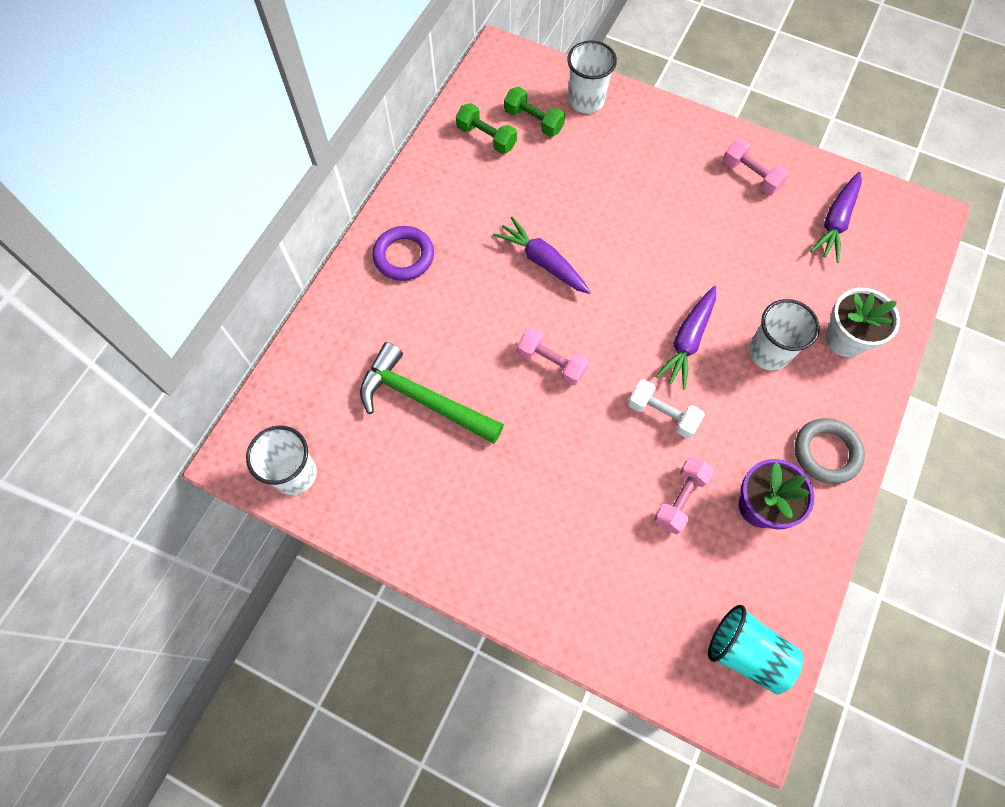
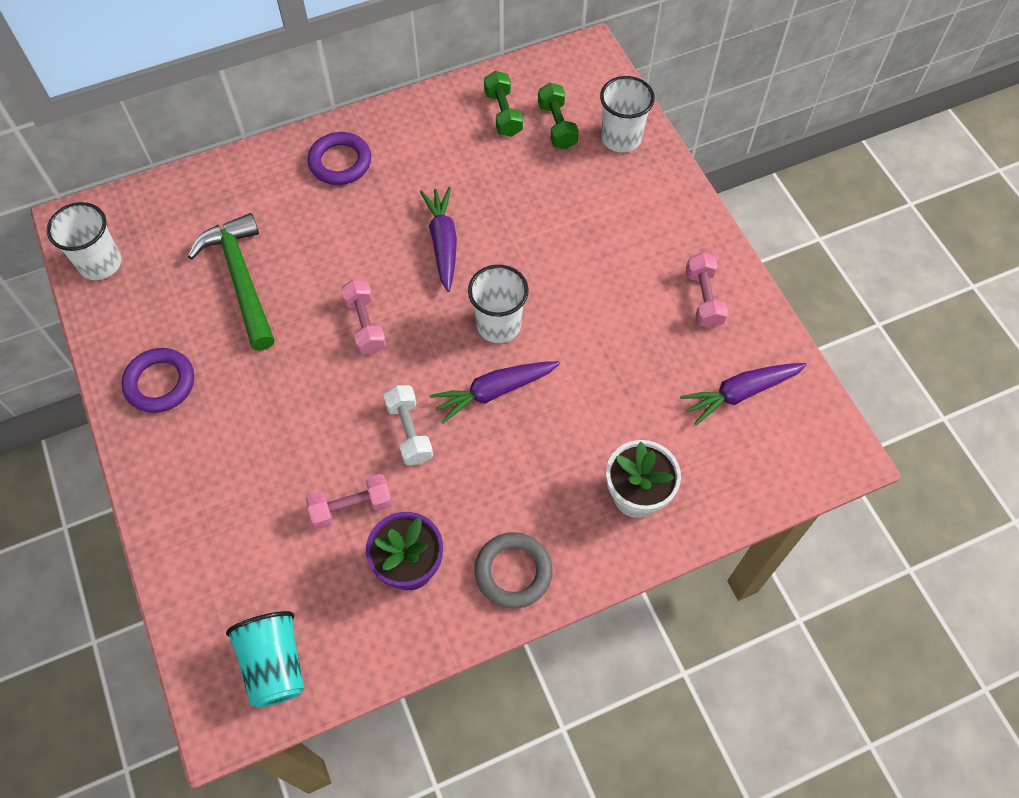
camera: 40 degrees right, 5 degrees down
(446, 526) = (160, 383): none -> purple ring
(769, 352) = (554, 454): white cup -> white cup (498, 325)

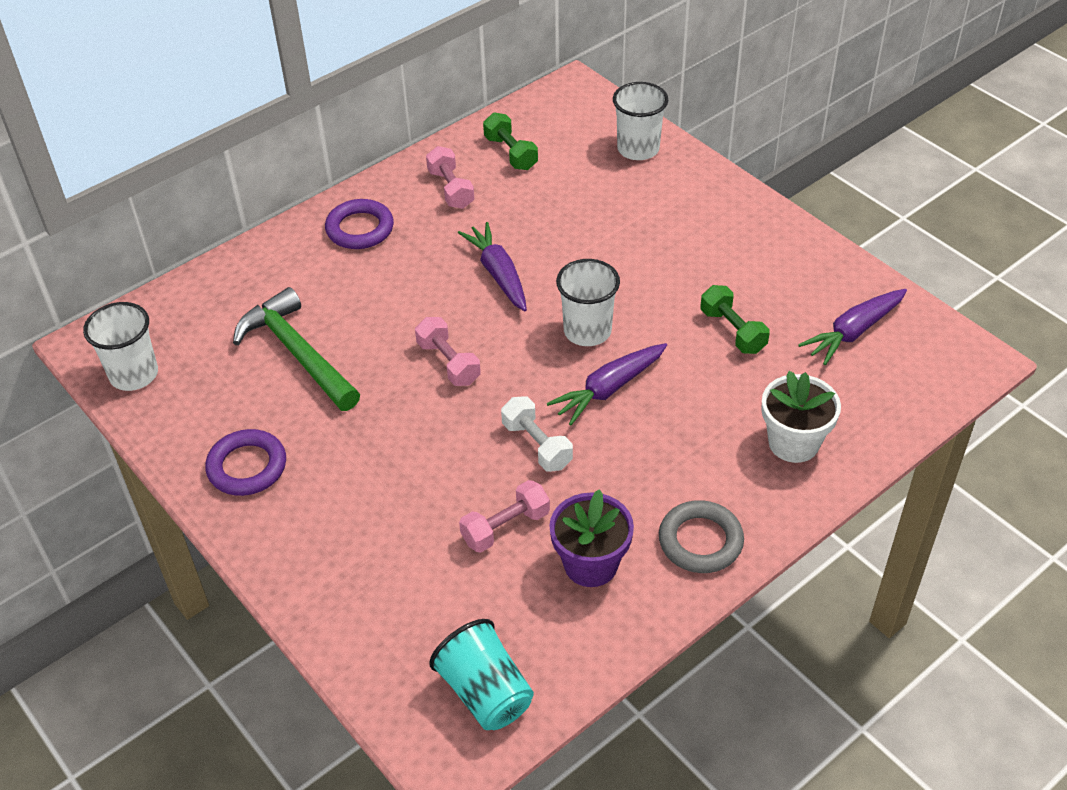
camera: 15 degrees left, 15 degrees down
(557, 126) = (570, 152): green dumbbell -> green dumbbell (733, 331)
(703, 298) = (781, 262): pink dumbbell -> pink dumbbell (451, 189)

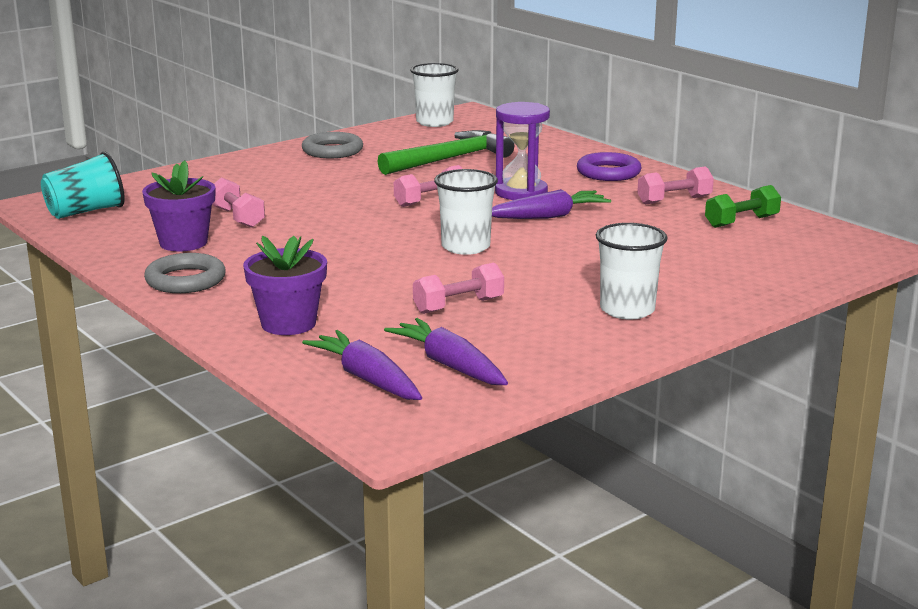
camera: 90 degrees right, 25 degrees down
(247, 467) = (332, 151): purple ring -> grey ring
(423, 293) = (521, 192): none -> purple hourglass
(536, 445) = (323, 228): white dumbbell -> none
(608, 389) = (384, 253): purple carrot -> purple carrot (366, 378)
(638, 149) = (771, 275): white cup -> white cup (627, 310)
(733, 331) = (458, 306): green dumbbell -> pink dumbbell
(793, 443) = (288, 323): white flower pot -> purple flower pot

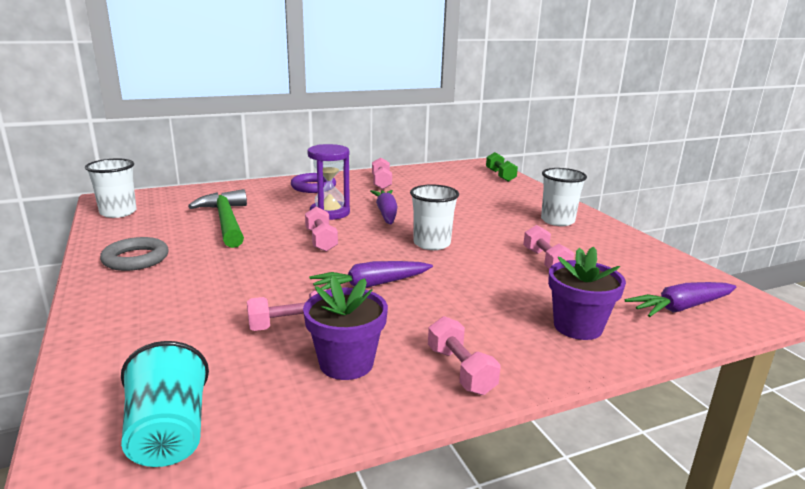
camera: 75 degrees left, 0 degrees up
(185, 280) = (460, 370): grey ring -> pink dumbbell
(449, 365) = (649, 278): purple carrot -> purple carrot (370, 285)
(741, 222) = (428, 177): green dumbbell -> green dumbbell (500, 175)

